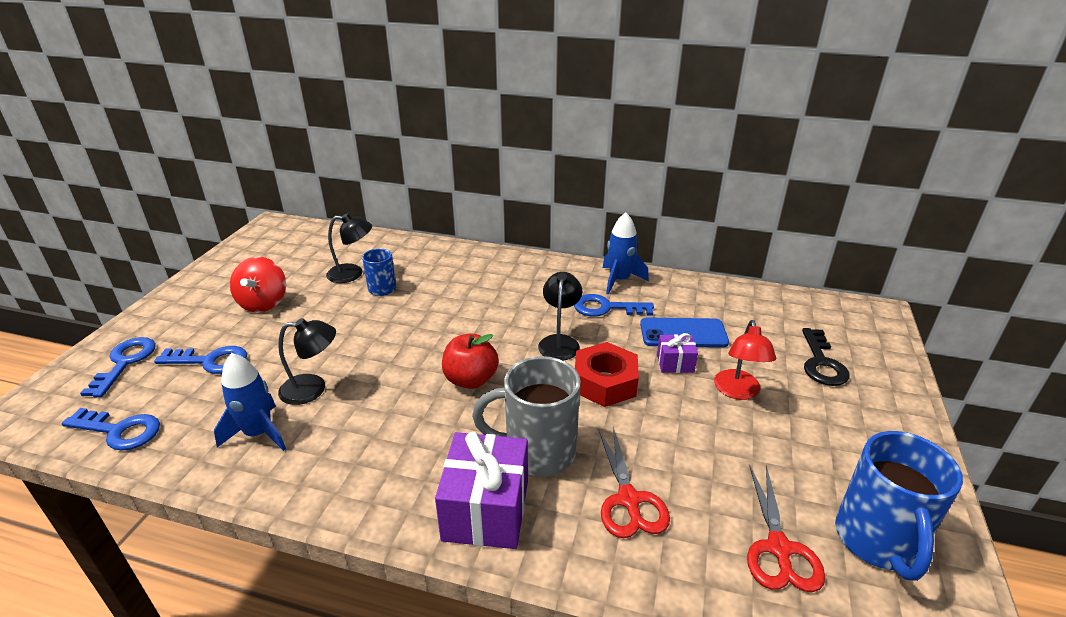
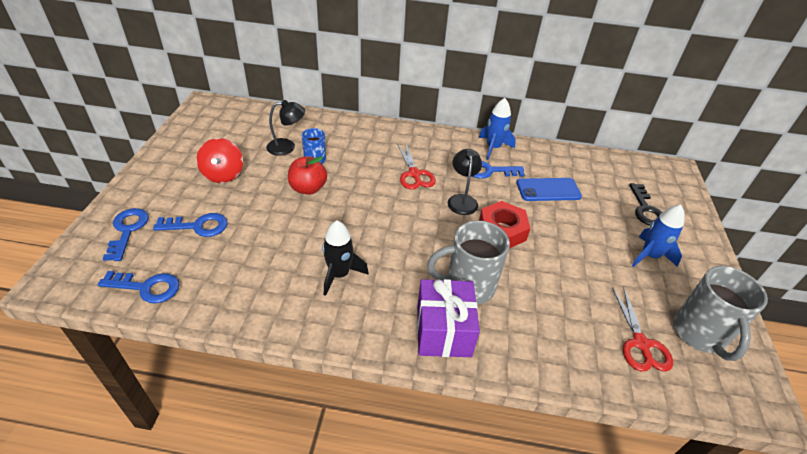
camera: 10 degrees left, 10 degrees up
(259, 433) = (259, 283): blue rocket -> blue rocket (649, 256)
(313, 389) = (288, 245): black lamp -> none
(367, 427) = (339, 274): none -> black rocket
(471, 380) = (405, 233): red apple -> red apple (308, 188)
(628, 500) = (538, 317): red scissors -> red scissors (414, 174)
(675, 363) = (547, 213): purple gift -> none
(738, 392) = (594, 234): red lamp -> none
(877, 541) = (699, 334): blue mug -> grey mug

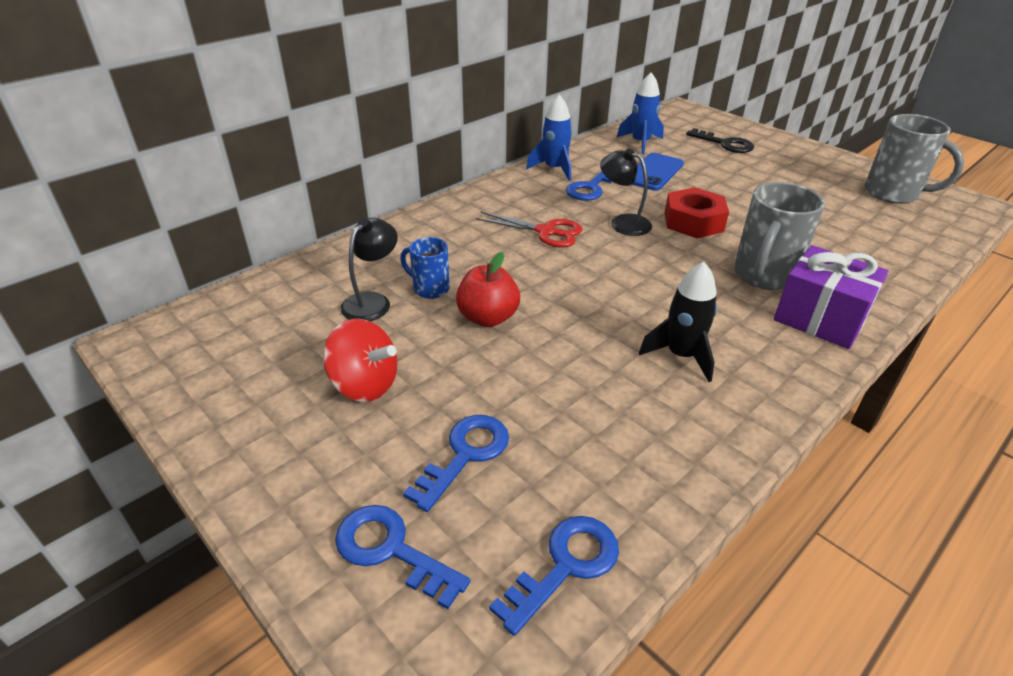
camera: 50 degrees left, 5 degrees down
(640, 344) = (891, 223): red scissors -> none
(649, 256) = (786, 170): blue rocket -> blue rocket (640, 143)

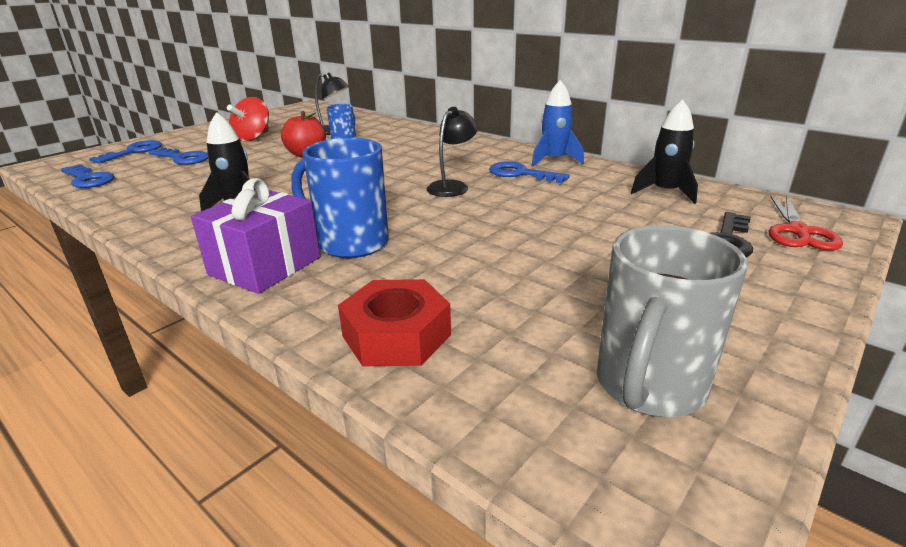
camera: 85 degrees right, 10 degrees down
(546, 232) = (427, 163): red scissors -> red scissors (798, 232)
(640, 143) = (665, 192): blue rocket -> black rocket
(654, 172) = (581, 198): blue phone -> none
(693, 222) = (464, 215): red nut -> red nut (396, 335)
(763, 276) = (351, 243): grey mug -> blue mug

